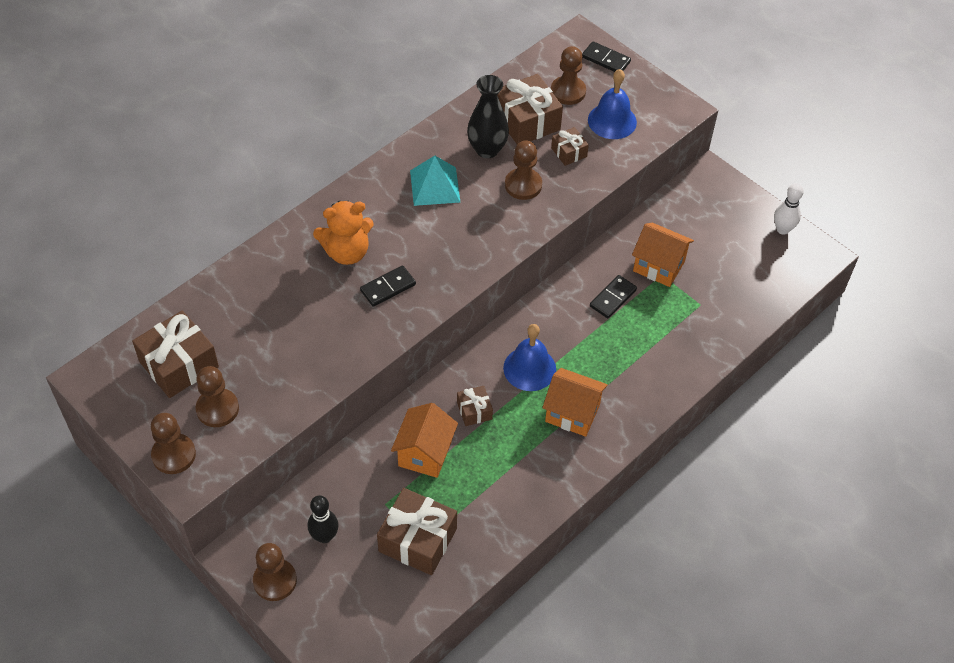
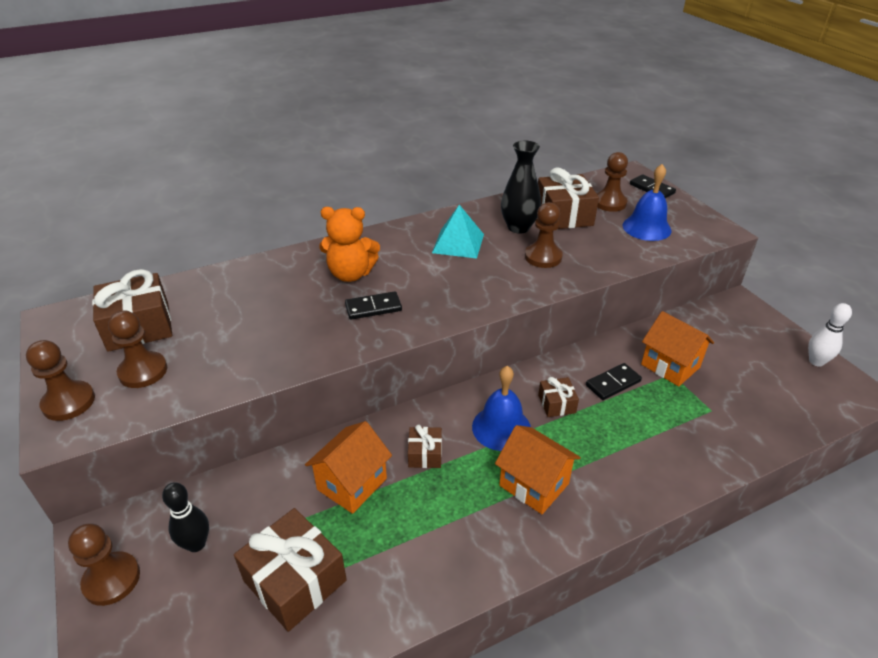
camera: 20 degrees right, 15 degrees down
(569, 152) = (597, 242): brown gift -> brown gift (556, 404)

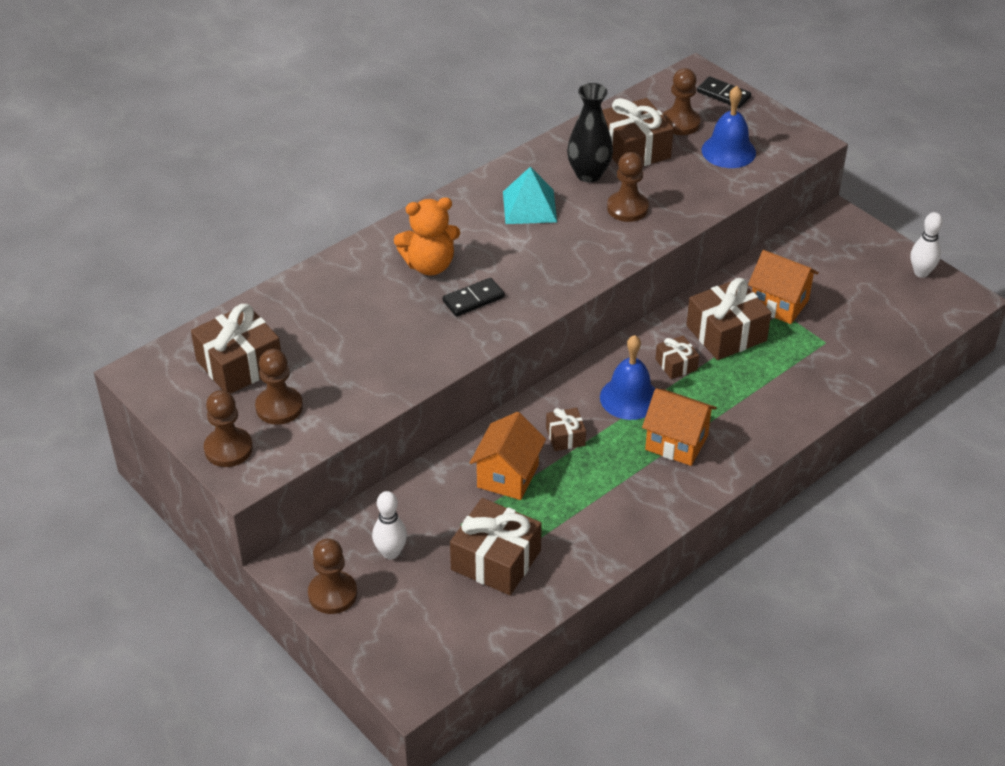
camera: 15 degrees left, 5 degrees up
(196, 544) = (391, 552): black bowling pin -> white bowling pin
(613, 383) = (726, 333): black domino -> brown gift

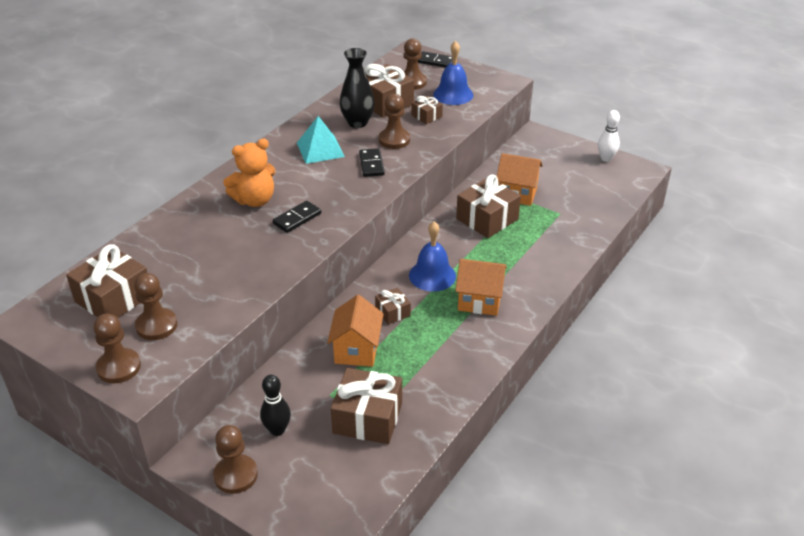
camera: 15 degrees left, 5 degrees down
(391, 552) = (277, 430): white bowling pin -> black bowling pin
(587, 239) = (371, 164): none -> black domino
(676, 364) = (458, 246): brown gift -> brown gift (426, 116)

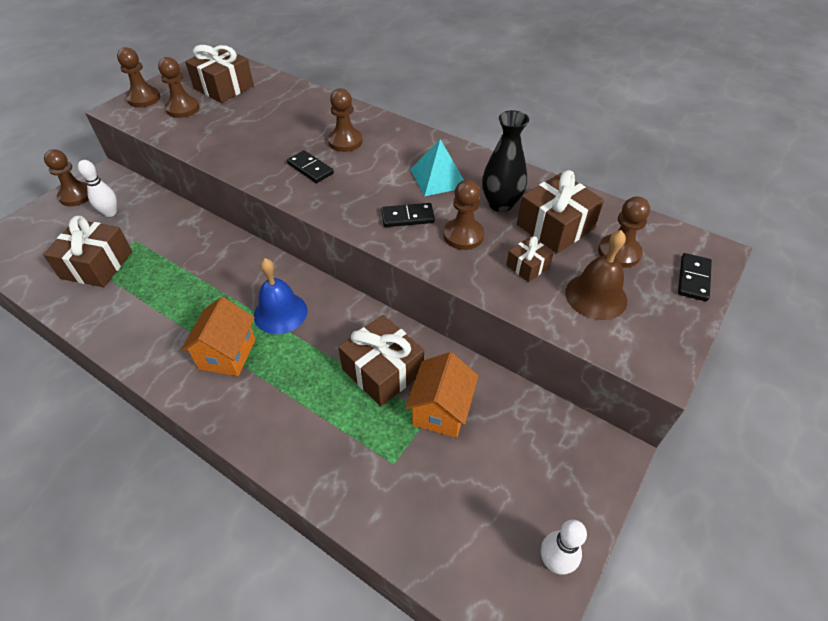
camera: 90 degrees right, 10 degrees up
(254, 200) = (345, 141): orange teddy bear -> brown pawn
(277, 430) = (110, 213): black bowling pin -> white bowling pin
(356, 350) = (184, 256): orange house -> none
(392, 312) = (229, 280): brown gift -> none
(453, 94) = (596, 296): blue bell -> brown bell

